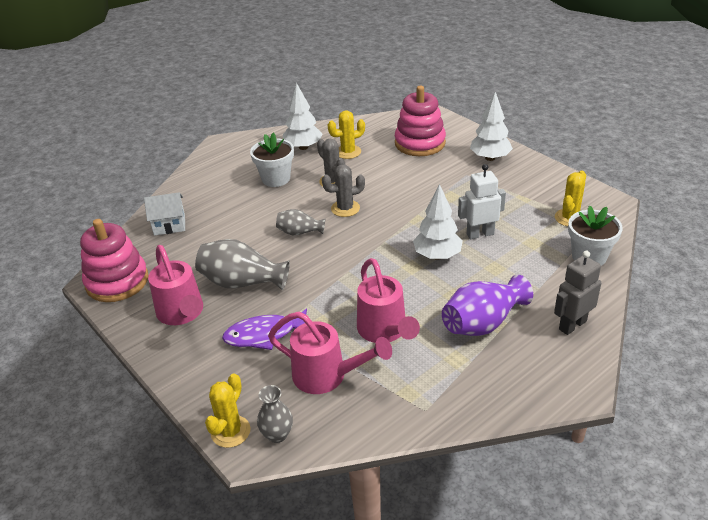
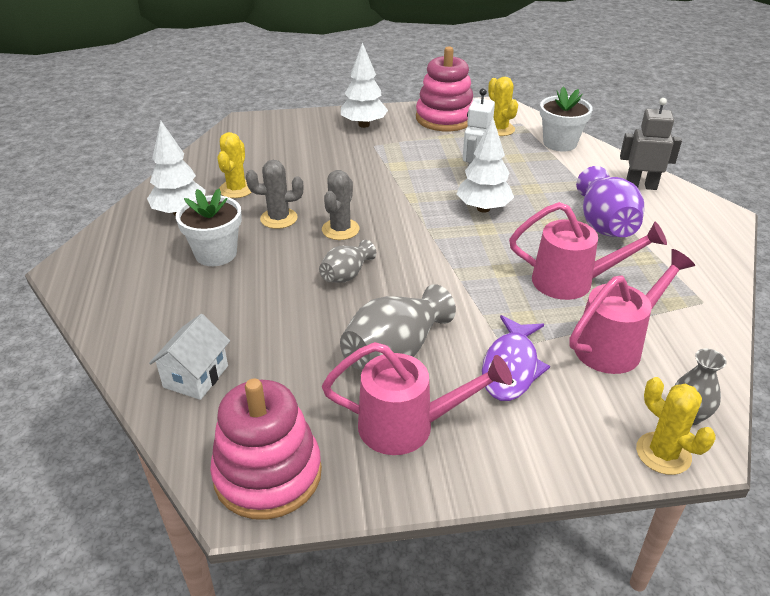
camera: 60 degrees left, 0 degrees up
(420, 143) = (285, 146): pink stacking toy -> pink stacking toy (445, 118)
(572, 325) = (641, 186): grey robot -> grey robot turned 105 degrees clockwise

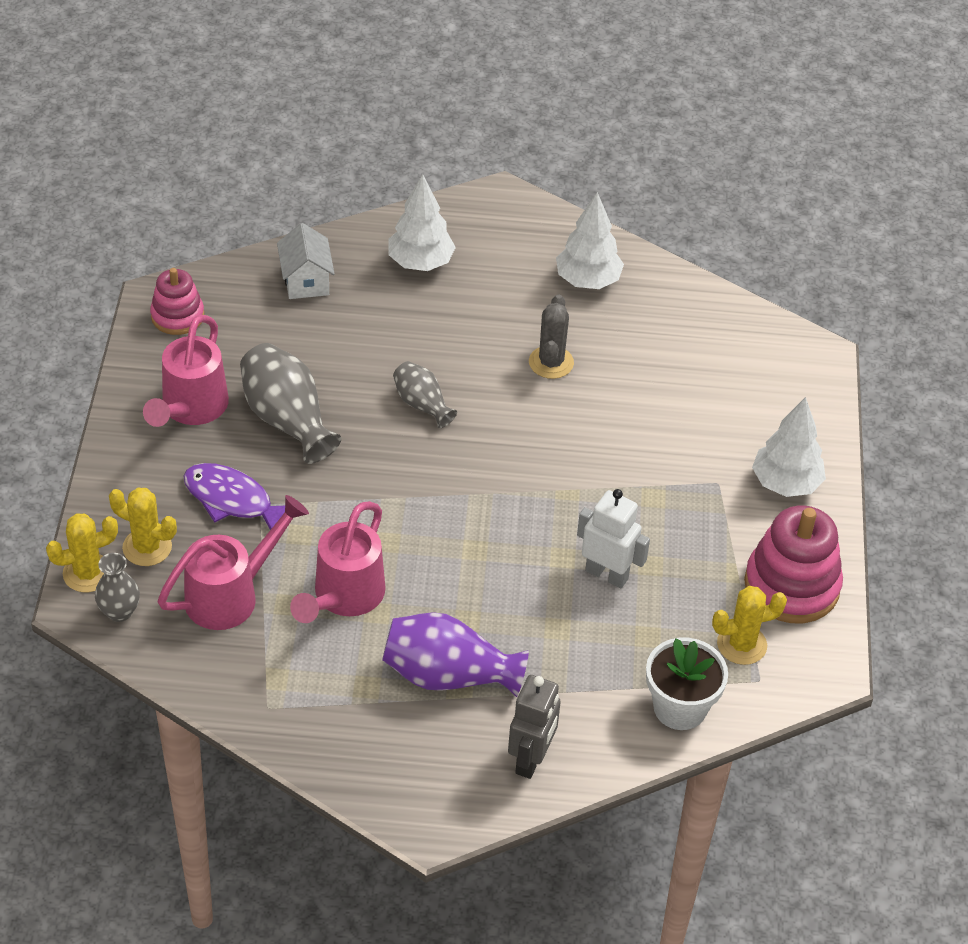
camera: 100 degrees right, 10 degrees up
(196, 376) = (306, 281): white house -> white house turned 45 degrees clockwise
(216, 254) = (494, 305): white flower pot -> none
(236, 189) = (629, 332): yellow cactus -> yellow cactus (147, 547)
(268, 474) = (177, 316): pink stacking toy -> pink stacking toy, size x0.61
(340, 229) = (512, 413): grey cactus -> none
(483, 208) = (520, 559): white tree -> white tree (420, 262)
(615, 345) = (231, 595): pink watering can -> pink watering can turned 105 degrees counterclockwise

